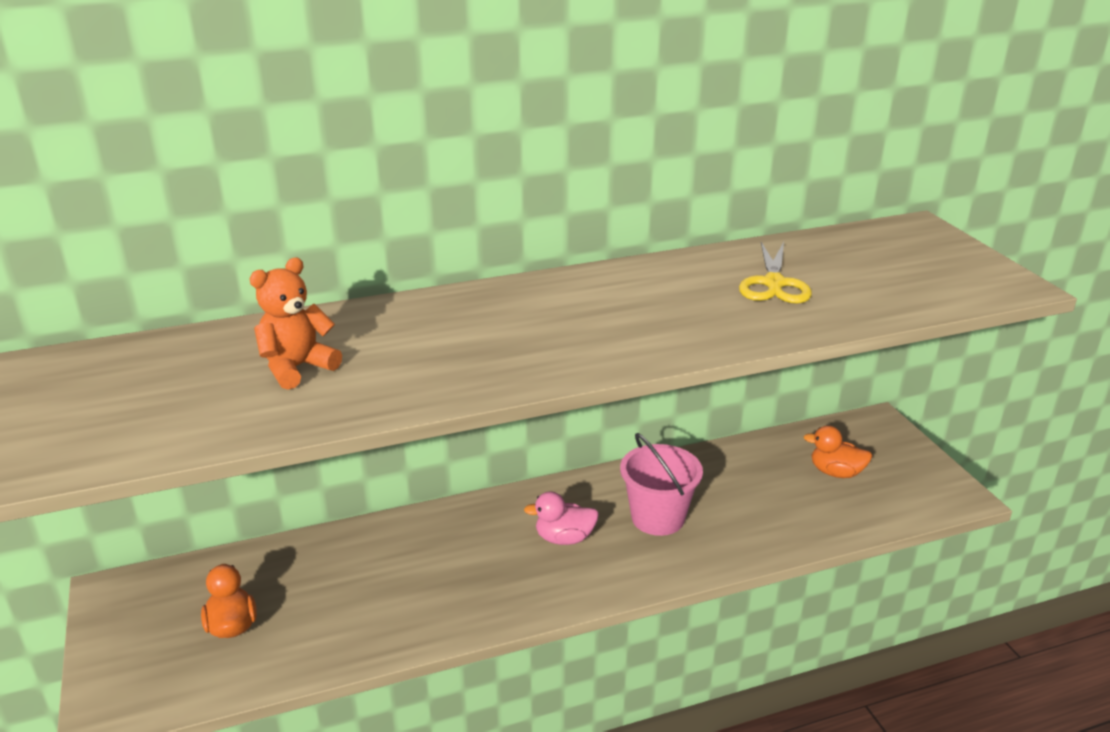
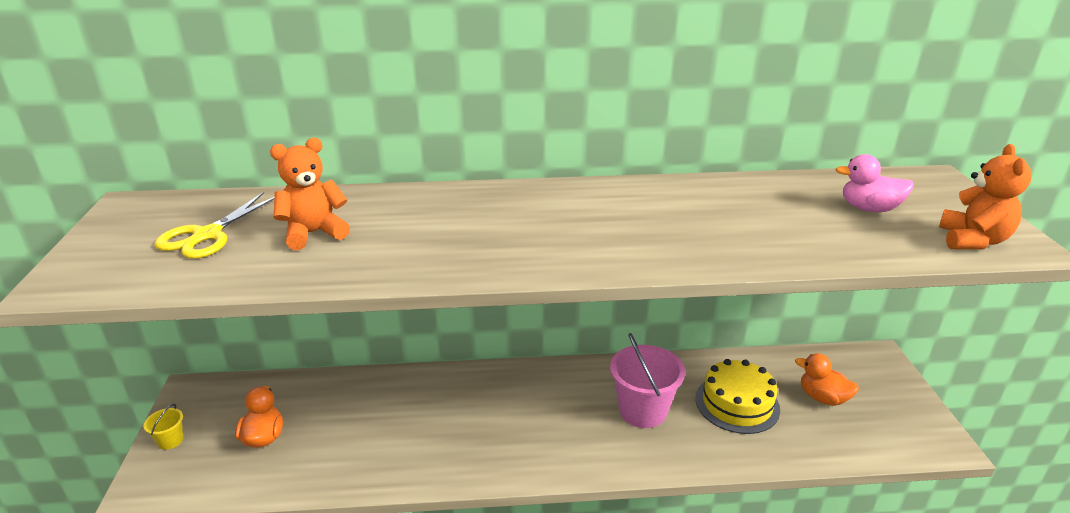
camera: 15 degrees right, 0 degrees up
(113, 651) = (170, 440): none -> yellow bucket
(564, 538) = (555, 414): pink duck -> pink duck (869, 209)
(752, 493) = (737, 403): none -> yellow cake
(774, 284) = (768, 214): yellow scissors -> yellow scissors (207, 235)
(971, 286) = (972, 240): none -> orange teddy bear

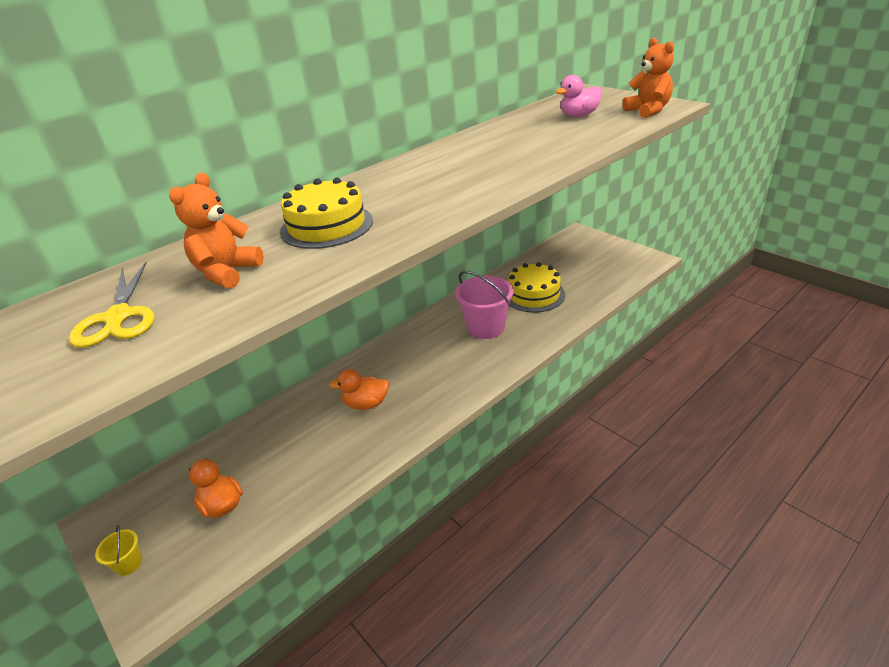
camera: 35 degrees left, 5 degrees up
(437, 226) = (327, 226): none -> yellow cake
(823, 398) = (574, 268): orange duck -> orange duck (366, 404)

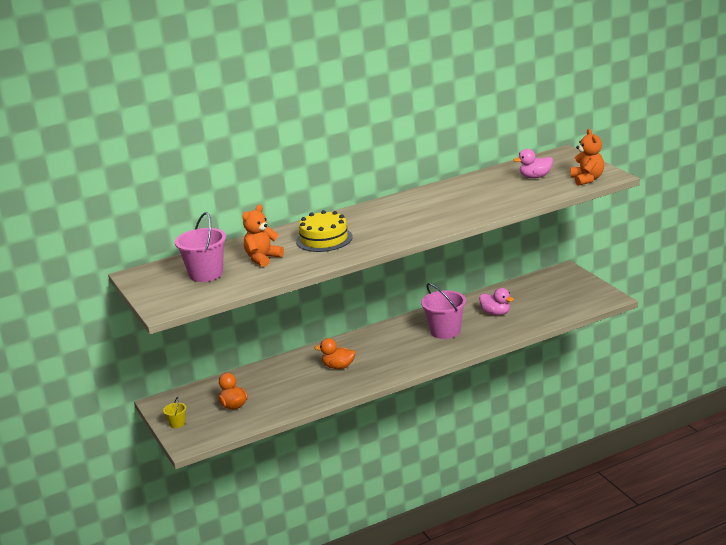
camera: 15 degrees right, 10 degrees down
(118, 317) = (206, 274): yellow scissors -> pink bucket
(534, 295) = (496, 313): yellow cake -> pink duck

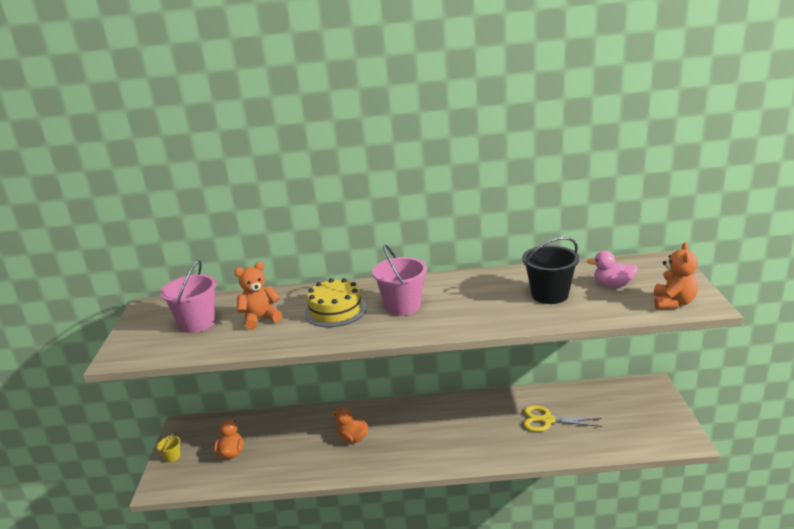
camera: 25 degrees right, 0 degrees up
(445, 331) = (481, 427): pink bucket -> pink bucket (403, 306)
(492, 193) = (549, 295): none -> black bucket
(496, 313) = (547, 420): pink duck -> yellow scissors

